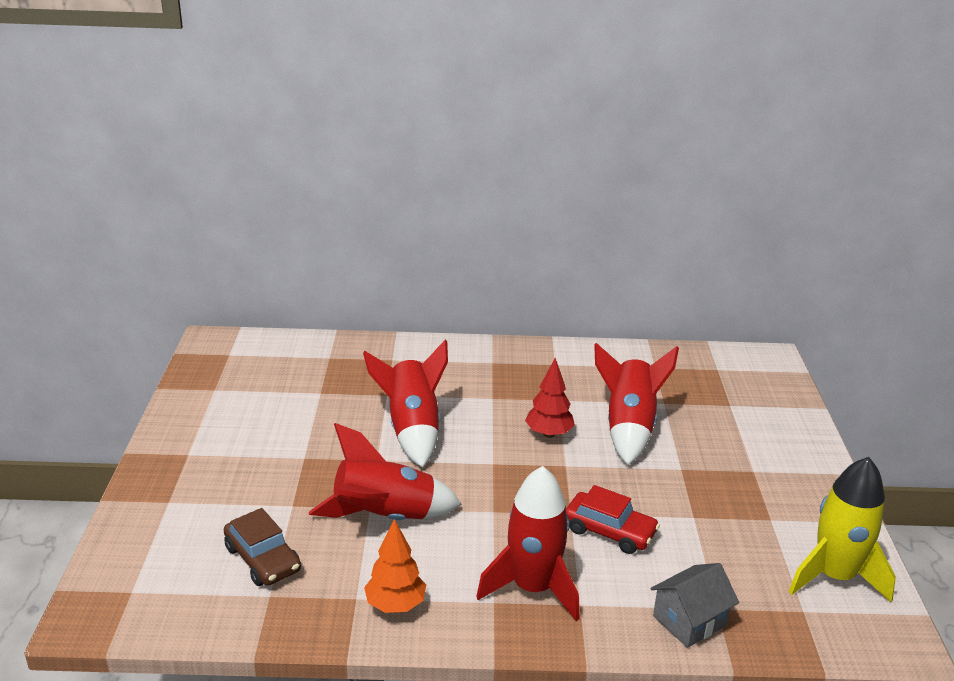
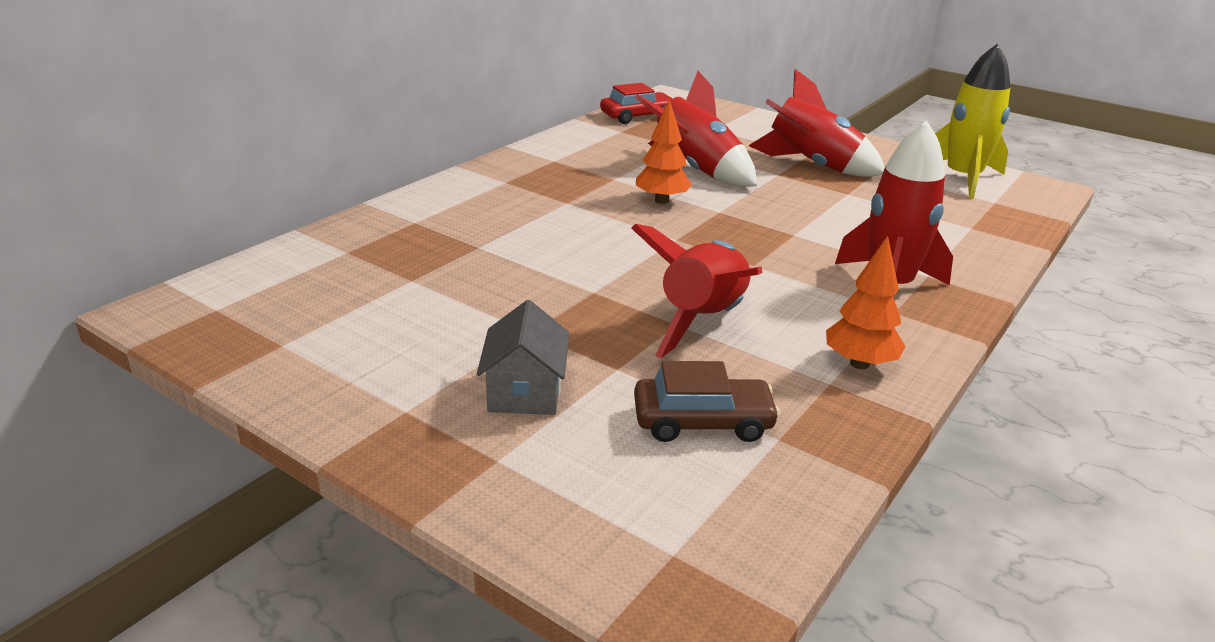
camera: 55 degrees left, 0 degrees up
(412, 429) = (564, 255): red rocket -> red rocket (812, 166)
(548, 434) = (661, 201): red tree -> orange tree
(609, 531) = (835, 228): red car -> red car (637, 116)
(689, 620) = (980, 242): grey house -> grey house (525, 391)

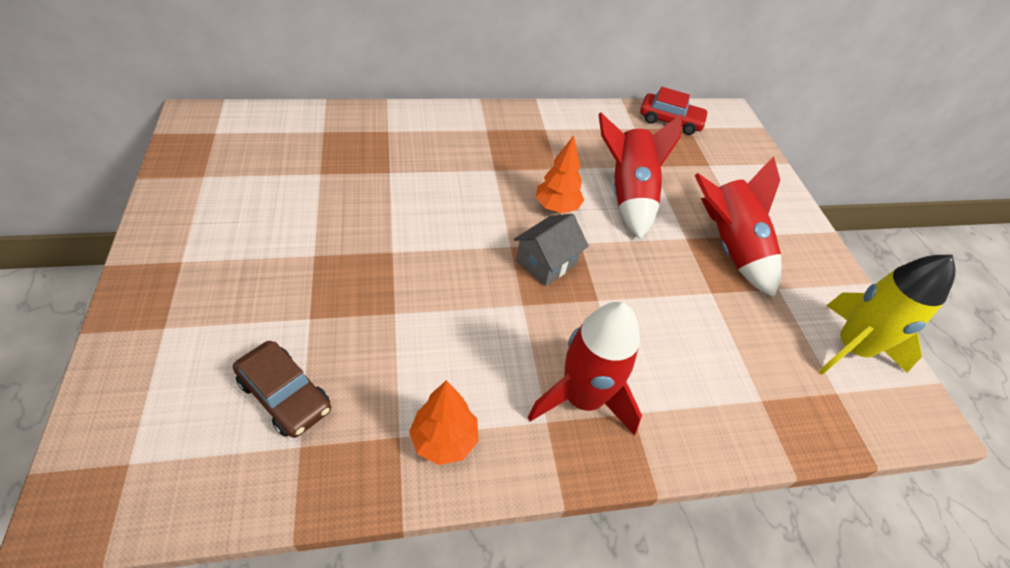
camera: 40 degrees right, 20 degrees up
(525, 391) = (244, 294): grey house -> grey house (546, 262)
(703, 321) = (412, 323): red rocket -> none

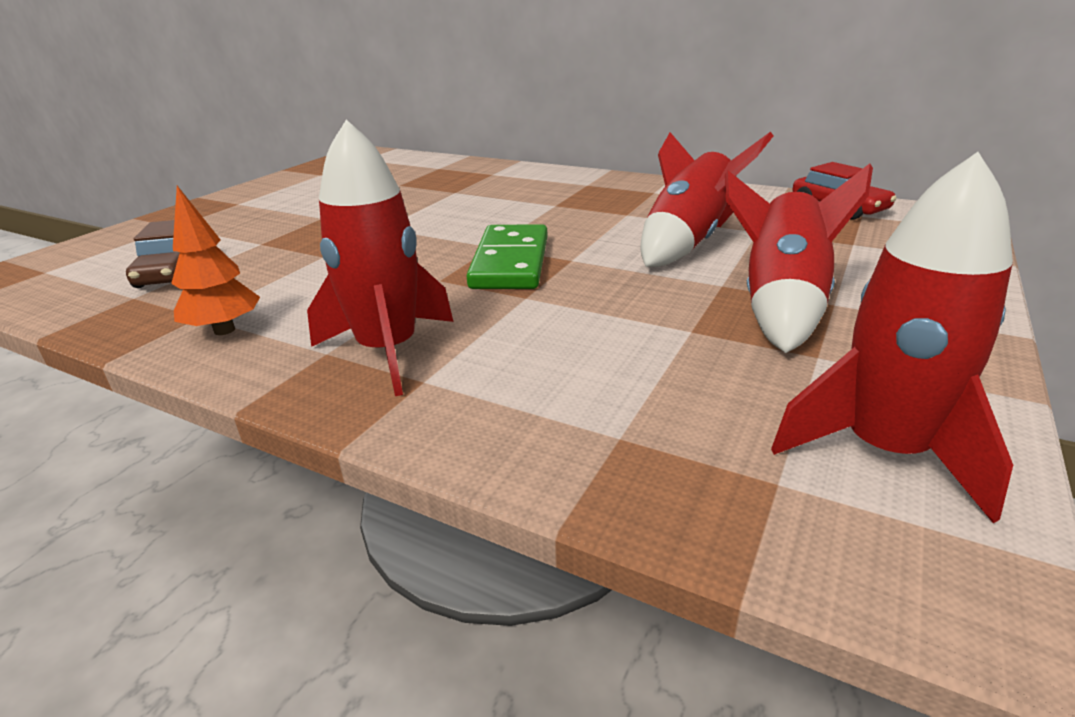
camera: 45 degrees right, 20 degrees down
(546, 262) = (511, 262): grey house -> green domino
(556, 207) = (583, 235): orange tree -> none
(851, 348) = (884, 451): yellow rocket -> red rocket

